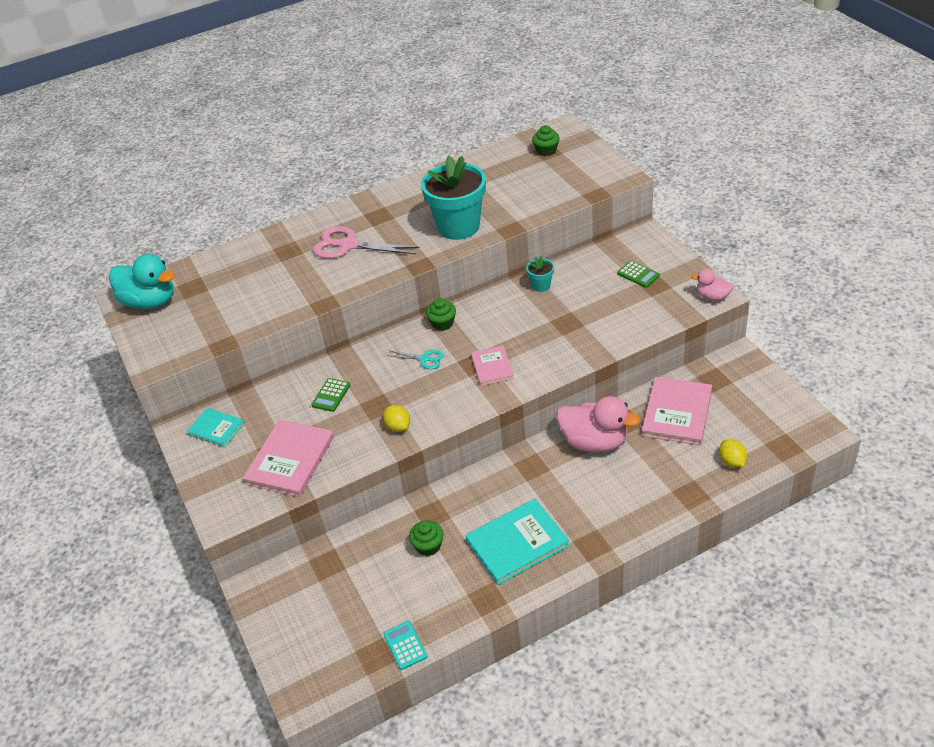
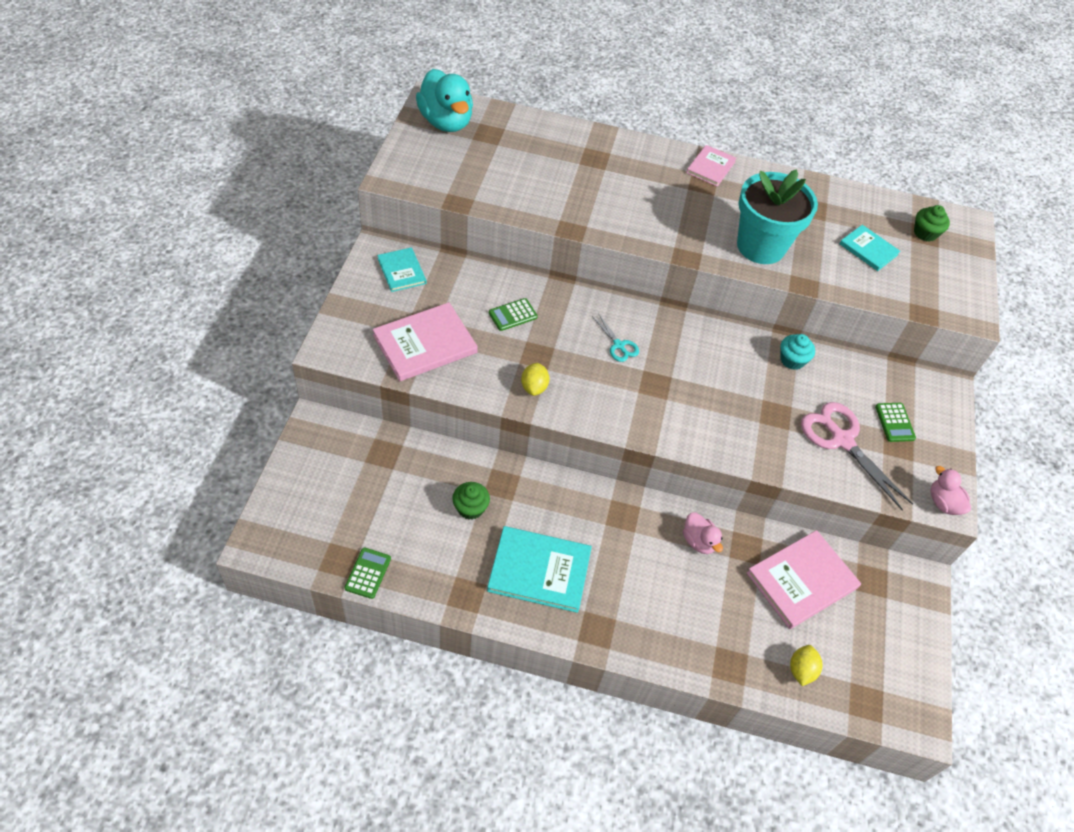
camera: 30 degrees right, 10 degrees up
(348, 245) = (648, 191): pink scissors -> pink scissors (842, 440)
(405, 645) = (368, 573): turquoise calculator -> green calculator
(442, 323) = (668, 325): green cupcake -> none
(492, 367) = (666, 400): pink book -> pink book (710, 167)
(524, 182) = (868, 249): none -> turquoise book
(541, 285) = (792, 360): turquoise flower pot -> turquoise cupcake
(594, 442) = (699, 541): pink duck -> pink duck, size x0.53

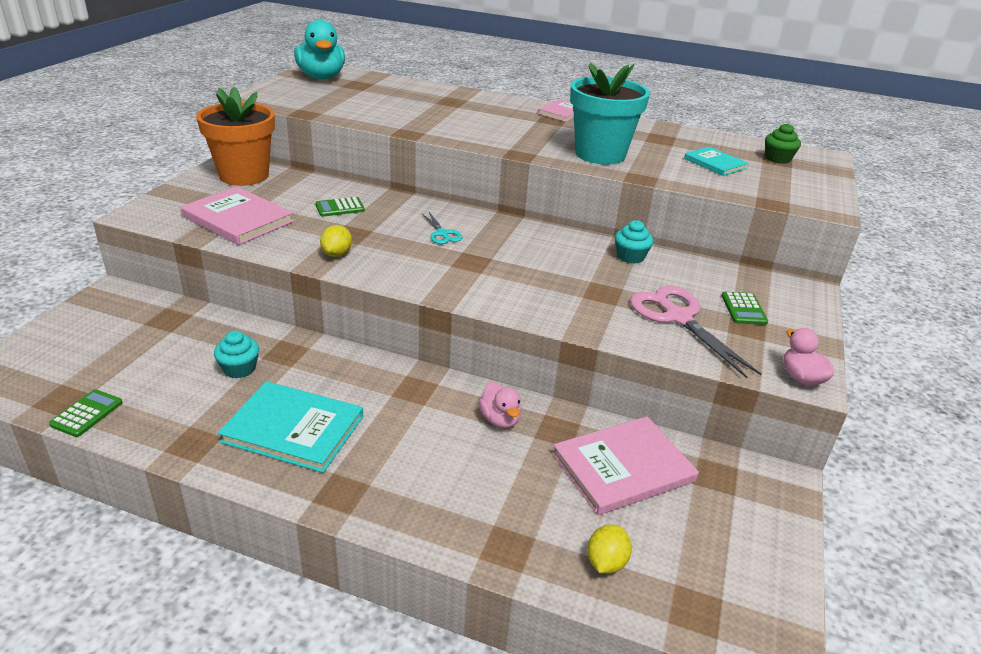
camera: 10 degrees right, 20 degrees down
(401, 271) = (244, 175): turquoise book -> orange flower pot
(425, 344) = (238, 219): pink book -> pink book turned 60 degrees clockwise
(470, 508) = (239, 369): green cupcake -> turquoise cupcake

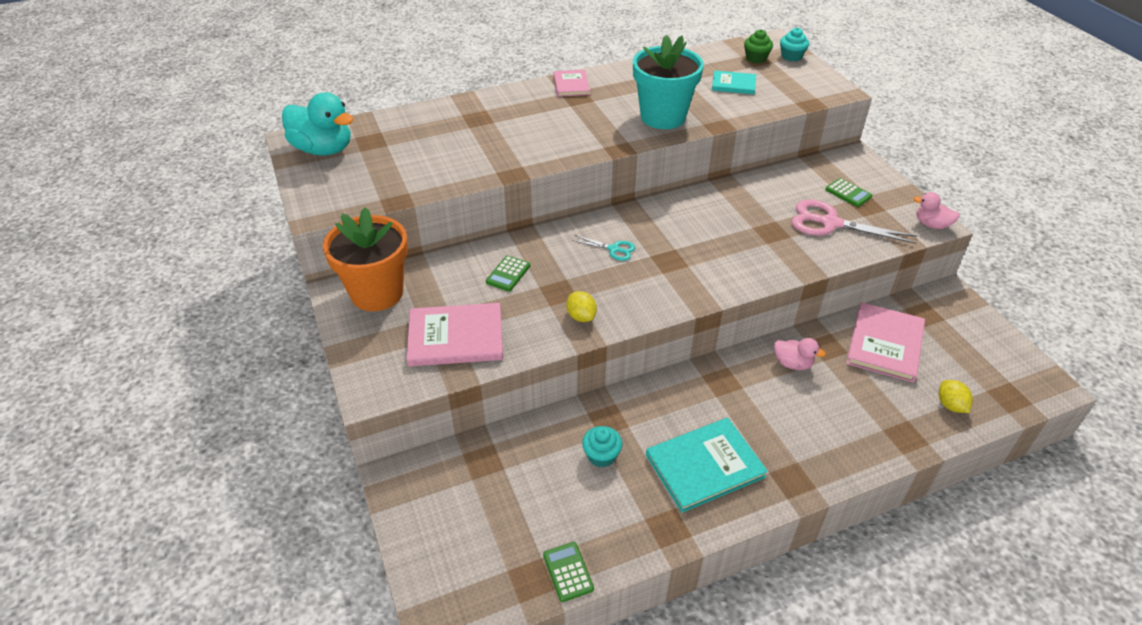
camera: 40 degrees left, 10 degrees up
(630, 256) = (742, 191): turquoise cupcake -> turquoise cupcake (791, 56)

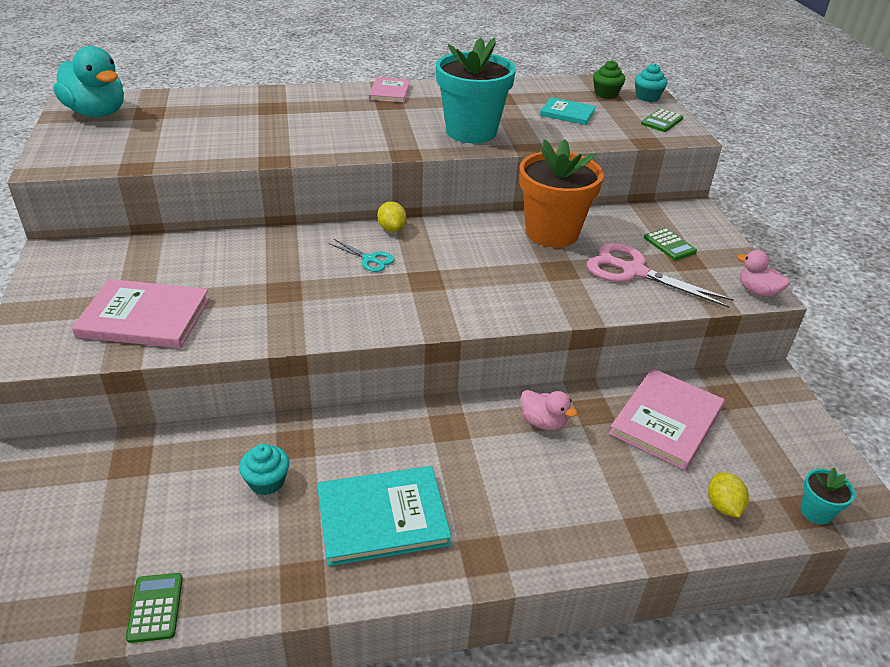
camera: 10 degrees right, 5 degrees down
(377, 293) = (90, 261): orange flower pot -> orange flower pot (552, 233)
(508, 274) = (240, 265): green calculator -> green calculator (662, 121)
(581, 316) = (294, 319): yellow lemon -> yellow lemon (392, 228)
(1017, 396) = (816, 512): none -> turquoise flower pot

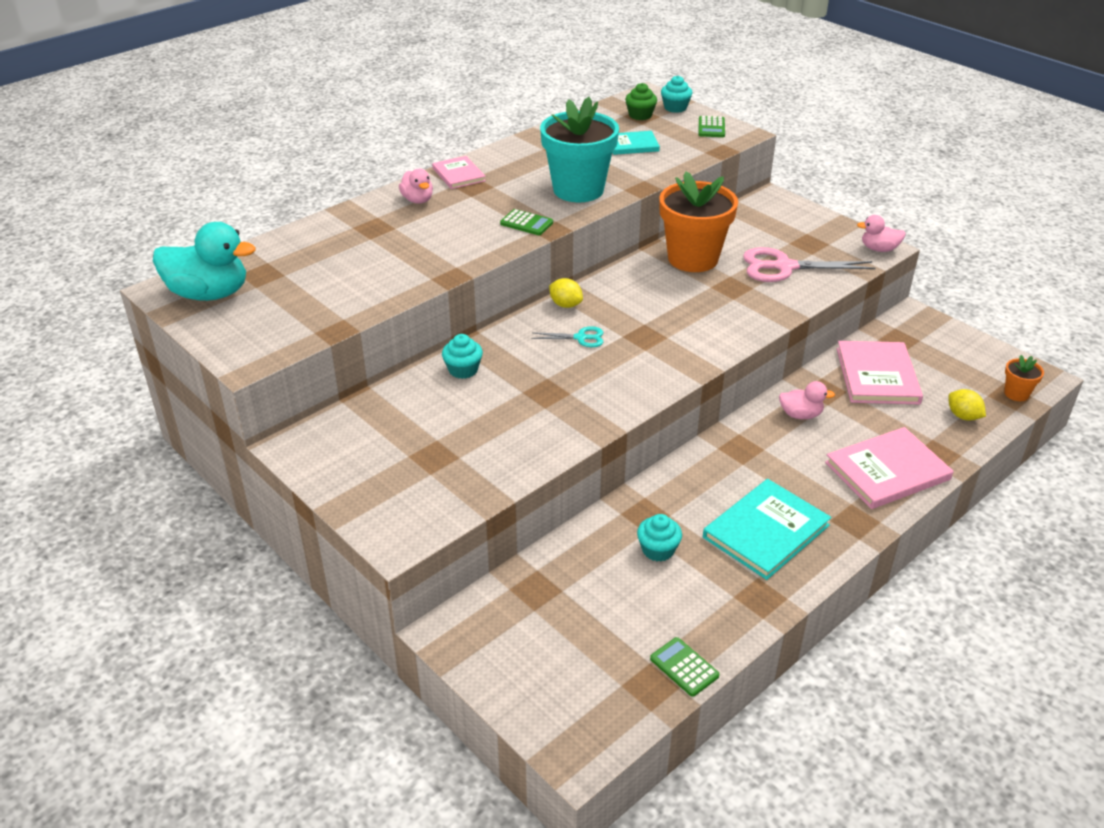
camera: 30 degrees left, 0 degrees up
(144, 317) = (461, 463): pink book -> pink book (887, 471)
(245, 246) = (463, 370): none -> turquoise cupcake
(332, 99) = (417, 200): none -> pink duck
(669, 245) = (786, 235): green calculator -> green calculator (526, 223)
(816, 512) = (1016, 394): turquoise flower pot -> orange flower pot

